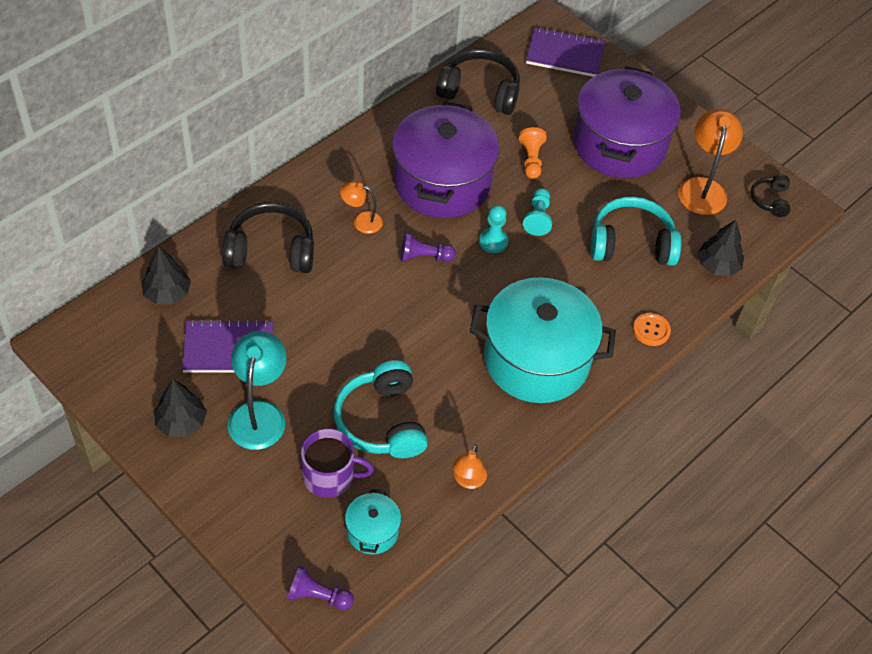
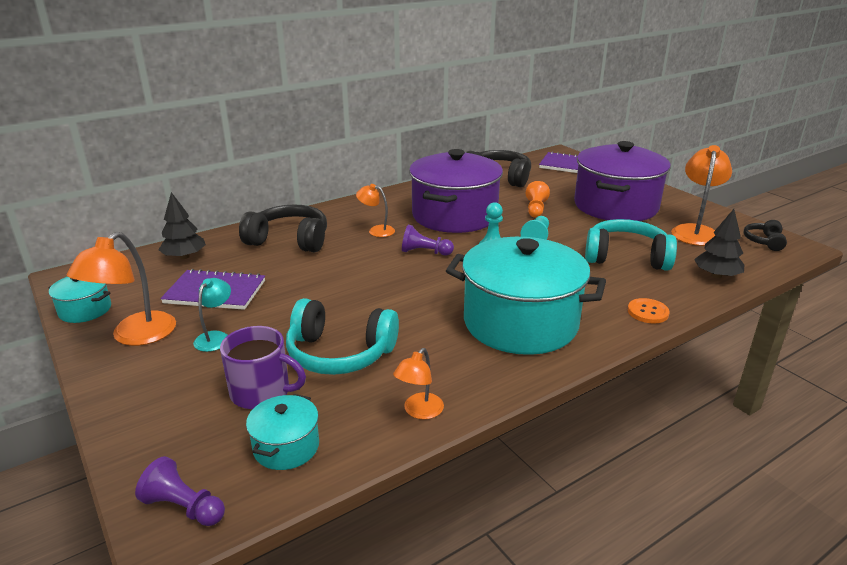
camera: 15 degrees right, 25 degrees down
(109, 391) = (85, 310): none -> turquoise pot
(181, 422) = (135, 336): black tree -> orange lamp
(259, 414) = (216, 337): turquoise lamp -> turquoise lamp, size x0.57
(382, 421) = (339, 354): turquoise headphones -> turquoise headphones turned 75 degrees counterclockwise

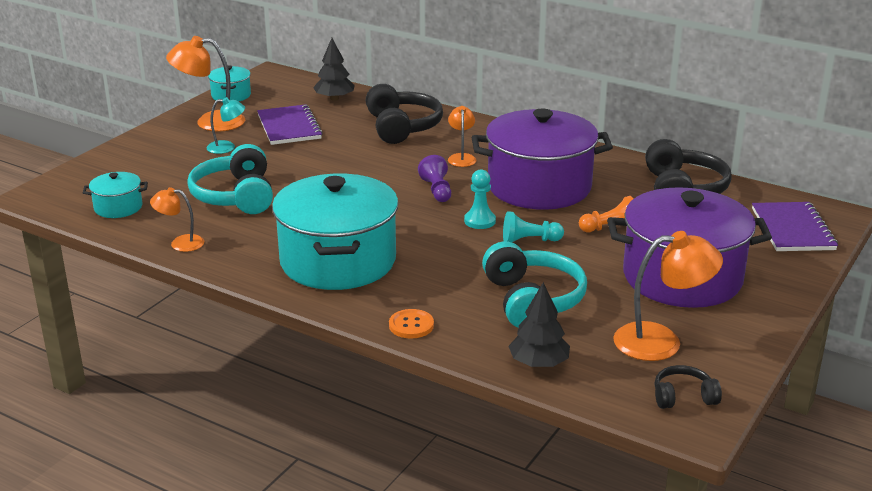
camera: 65 degrees right, 0 degrees up
(184, 507) = (52, 194): purple pawn -> none
(261, 392) = (171, 183): purple mug -> none

